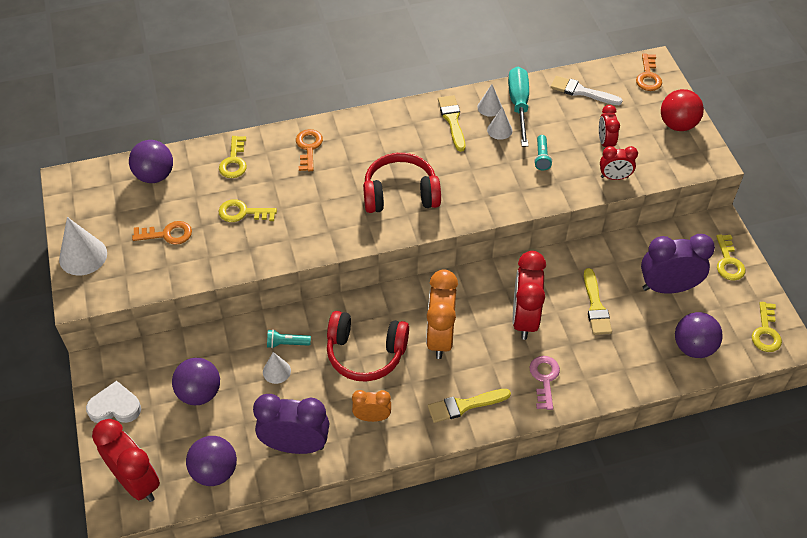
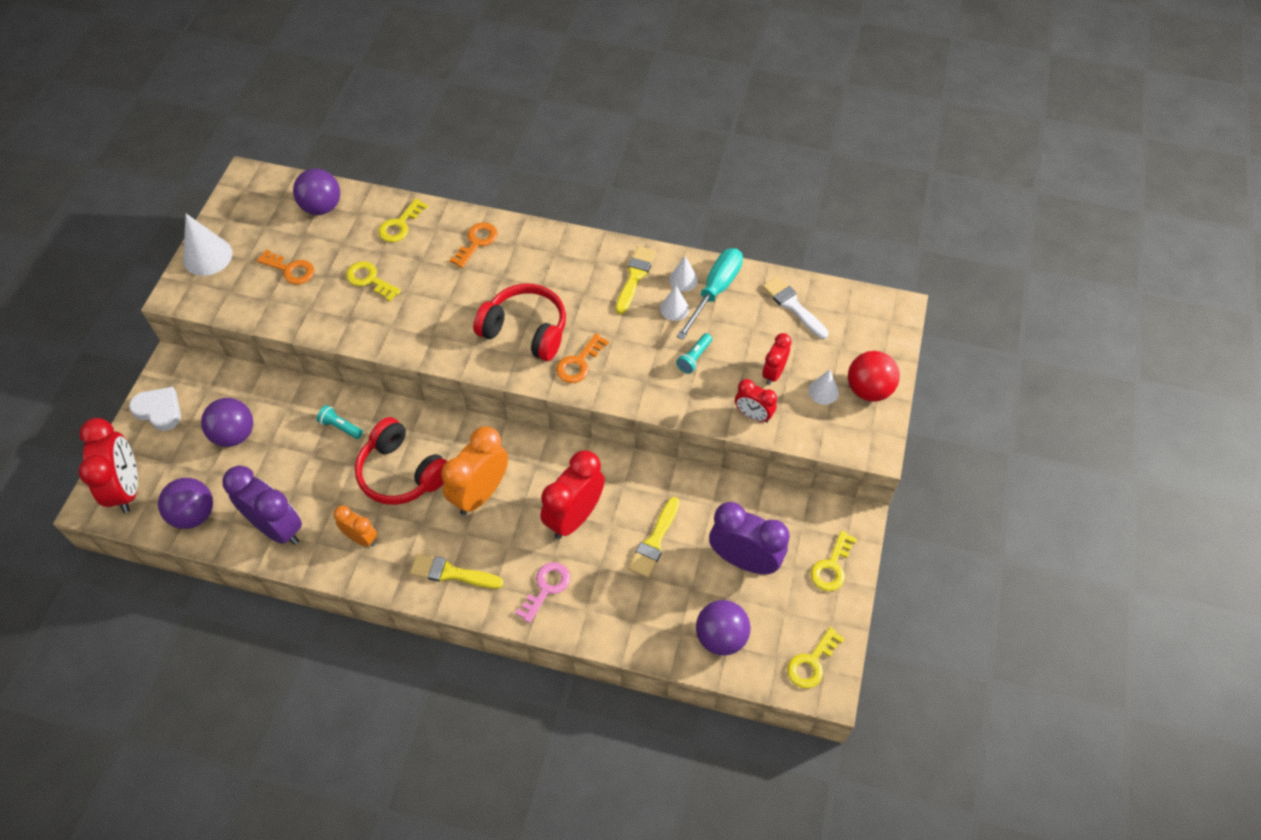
camera: 30 degrees right, 5 degrees up
(276, 371) = (312, 449): white cone -> white cone (823, 391)
(648, 76) = (879, 321): orange key -> orange key (579, 363)

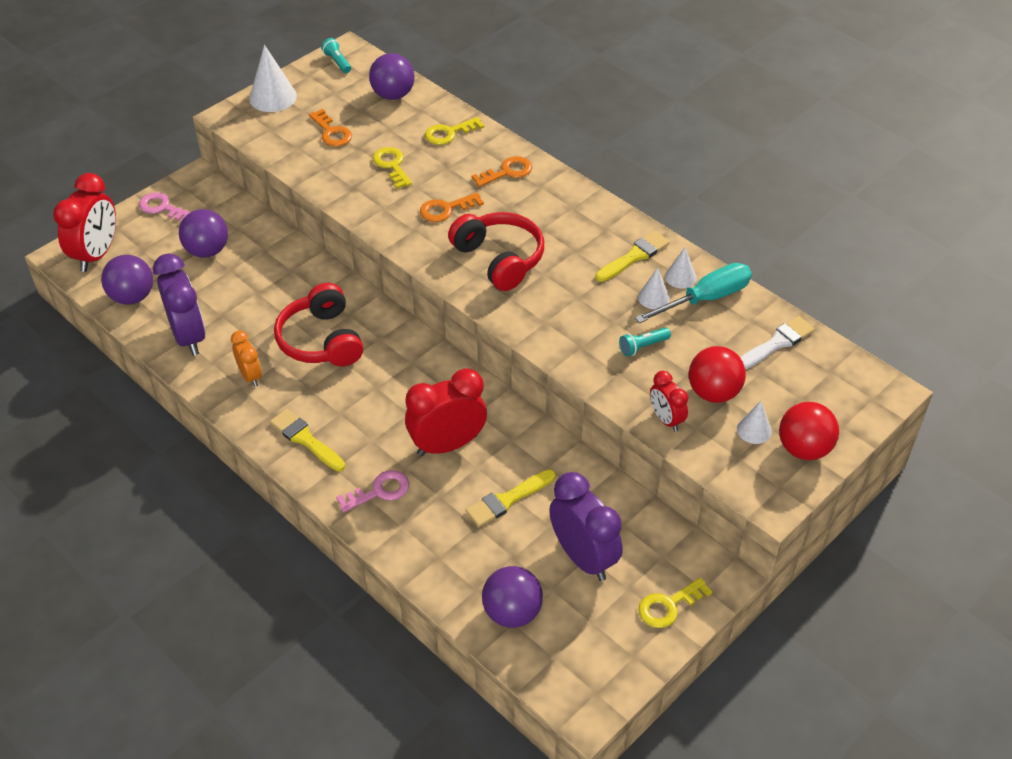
camera: 30 degrees right, 10 degrees down
(159, 410) = (162, 208): white heart -> pink key
(340, 427) = (296, 282): turquoise flashlight -> turquoise flashlight (337, 62)
(480, 493) = (377, 387): orange clock -> none
(579, 363) = (529, 305): orange key -> orange key (446, 209)
(773, 373) = (713, 392): red clock -> red ball
(793, 306) = (777, 343): white brush -> white brush turned 60 degrees clockwise
(811, 663) = (586, 680): yellow key -> none

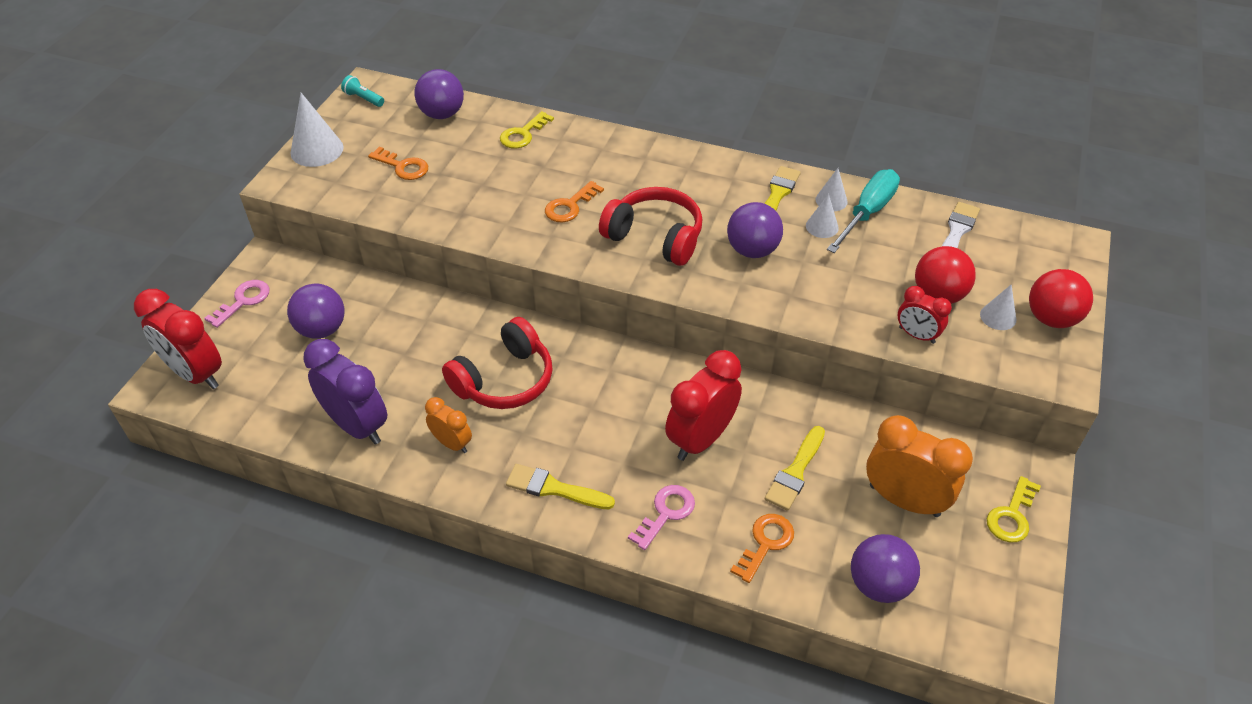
camera: 25 degrees left, 0 degrees up
(97, 254) = (196, 374): red clock -> red clock turned 135 degrees clockwise
(132, 297) = (266, 405): purple ball -> purple ball (752, 250)
(162, 208) = (243, 301): pink key -> pink key turned 120 degrees clockwise
(321, 340) = (504, 380): red headphones -> red headphones turned 90 degrees counterclockwise
(392, 165) = (486, 180): yellow key -> none
(507, 172) = (604, 154): orange key -> orange key (765, 543)
(583, 557) = (904, 500): purple clock -> orange clock
(643, 346) = (846, 275): turquoise flashlight -> none

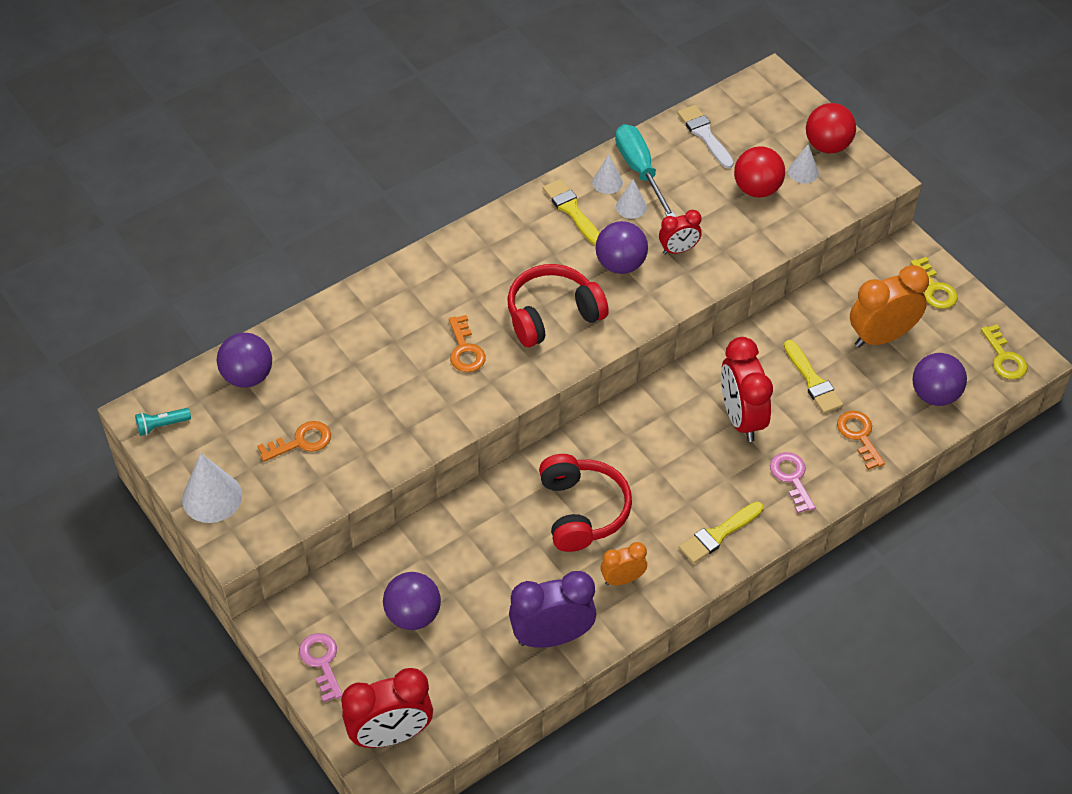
camera: 55 degrees left, 5 degrees up
(523, 134) = (336, 332): yellow key -> yellow key (1004, 358)
(916, 335) = (784, 227): red clock -> red clock (678, 250)

